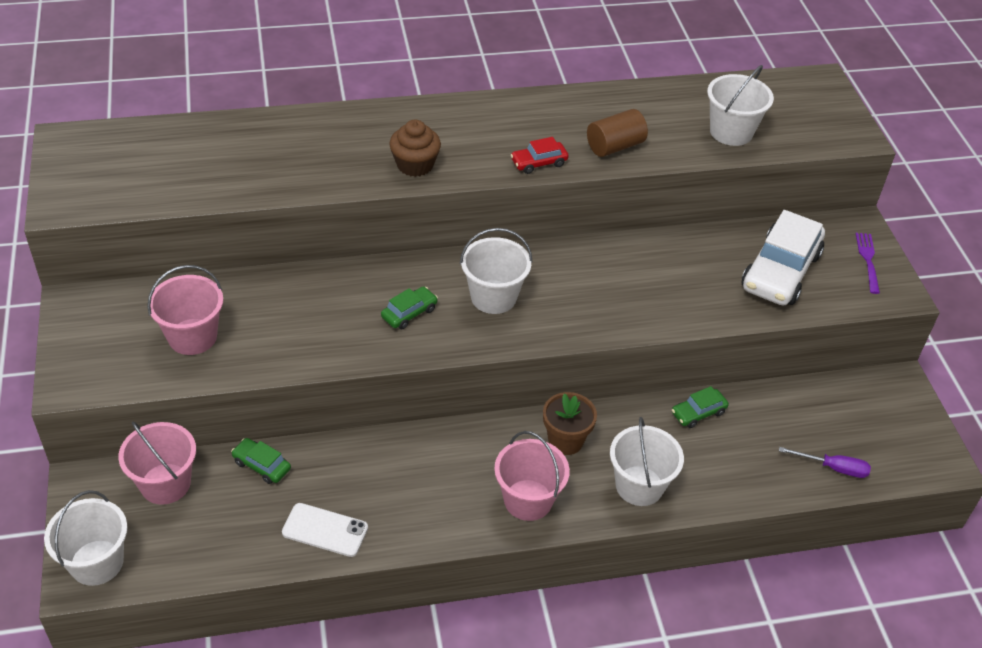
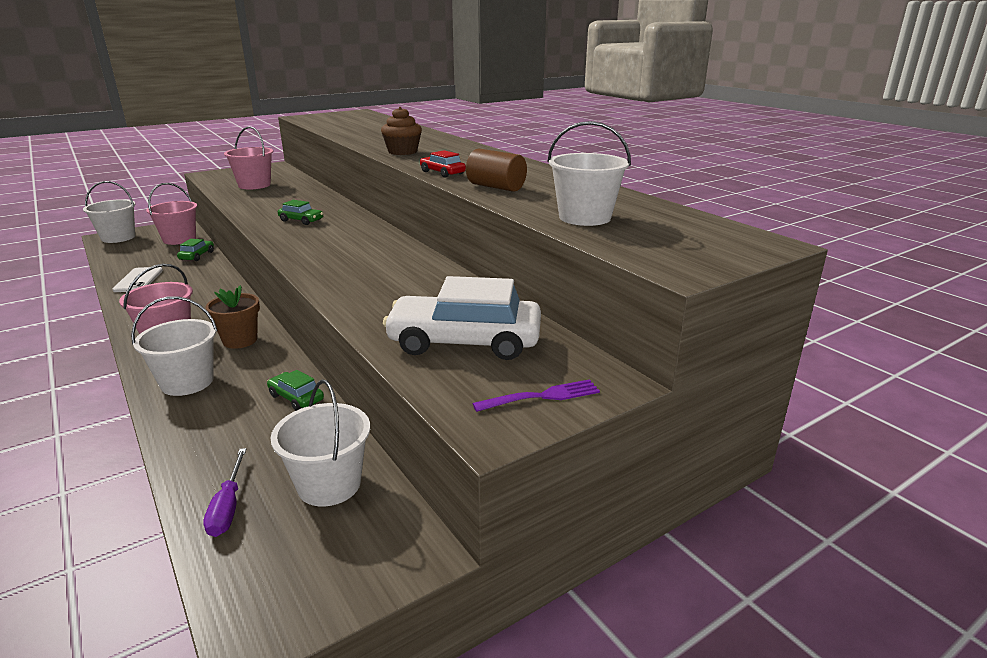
camera: 70 degrees right, 20 degrees down
(493, 297) = (334, 238): white bucket -> white bucket (329, 484)

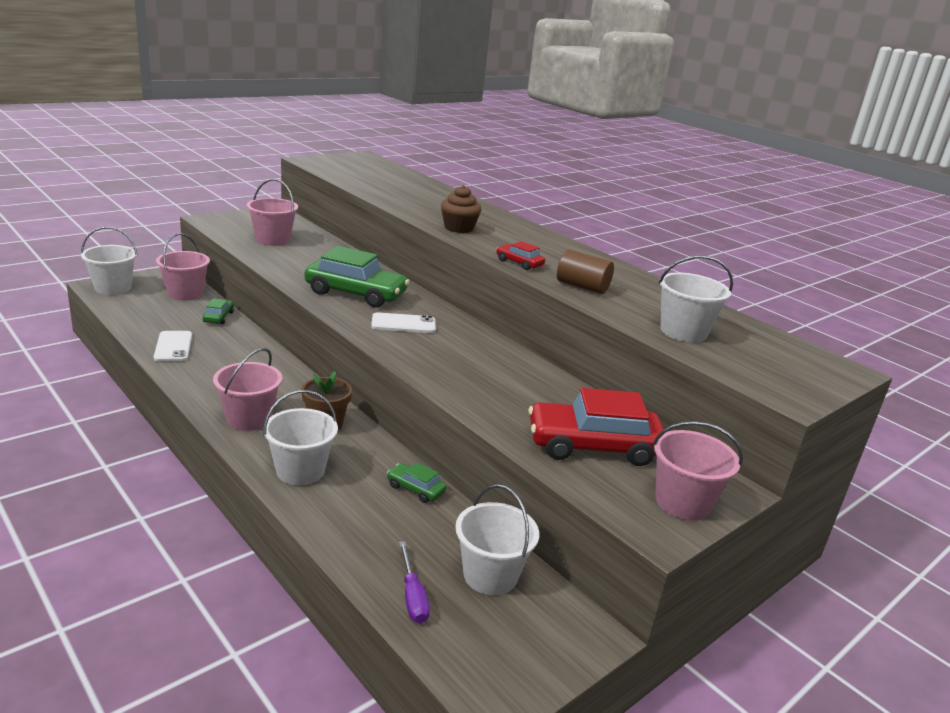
camera: 10 degrees left, 0 degrees up
(301, 220) = (356, 293): green car -> green car, size x2.13
(330, 242) = (403, 324): none -> white phone
(464, 342) = (593, 446): white car -> red car
(541, 397) = (683, 502): purple fork -> pink bucket

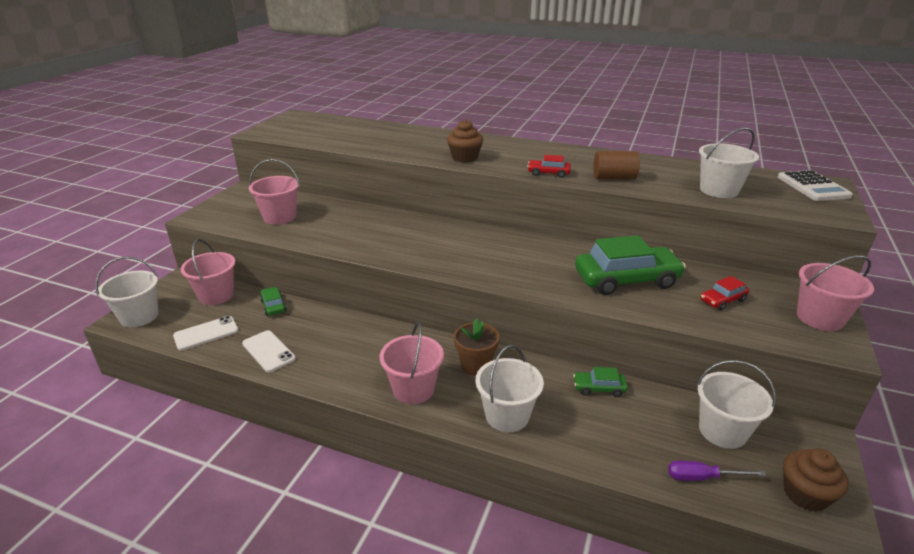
camera: 25 degrees left, 5 degrees up
(356, 293) = (411, 242): green car -> green car (626, 280)
(403, 324) = (480, 255): white phone -> white phone (206, 333)
(412, 596) = (702, 477): purple screwdriver -> purple screwdriver turned 135 degrees clockwise
(498, 660) = (805, 494): none -> brown cupcake
(593, 446) = (722, 300): red car -> red car, size x0.47
(815, 366) = (813, 187): none -> white calculator

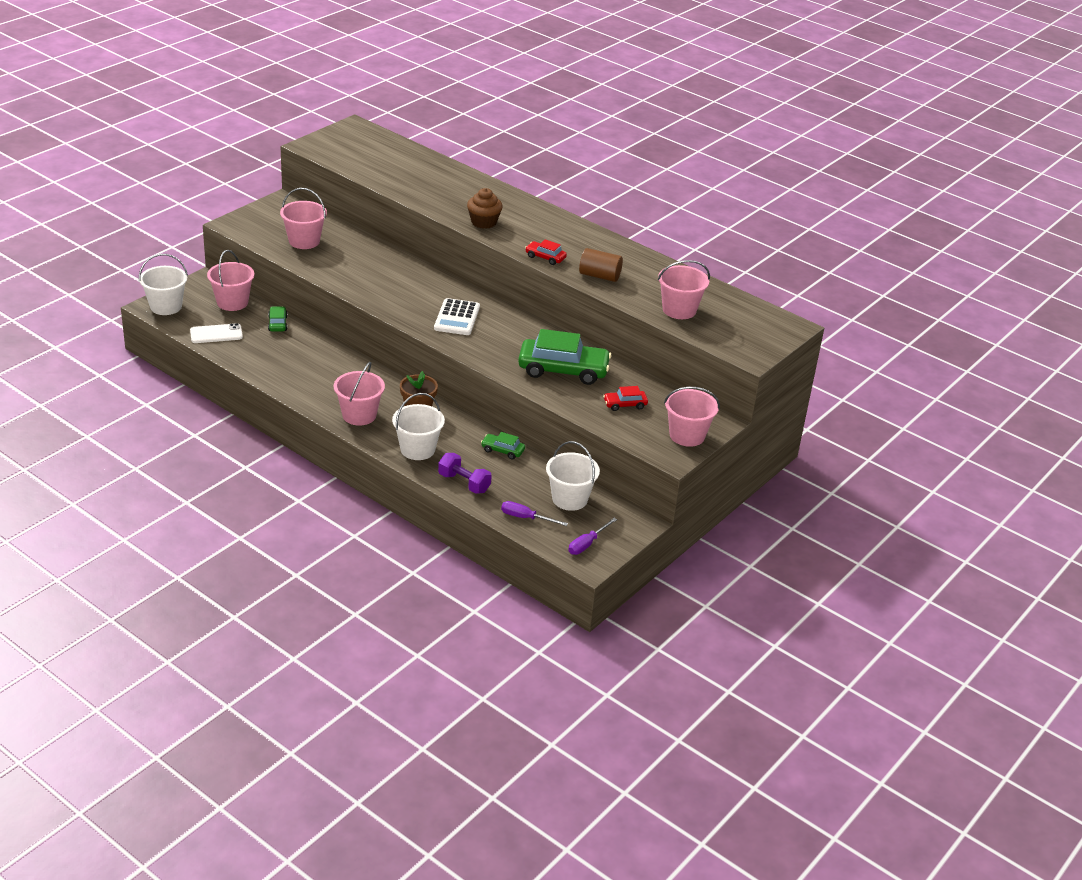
camera: 15 degrees right, 5 degrees up
(268, 351) = (261, 360): white phone -> none
(592, 447) = (464, 483): none -> purple dumbbell
(719, 190) = (679, 310): white bucket -> pink bucket
(805, 494) = (587, 544): brown cupcake -> purple screwdriver
(813, 187) = (771, 326): white calculator -> white calculator (457, 318)

